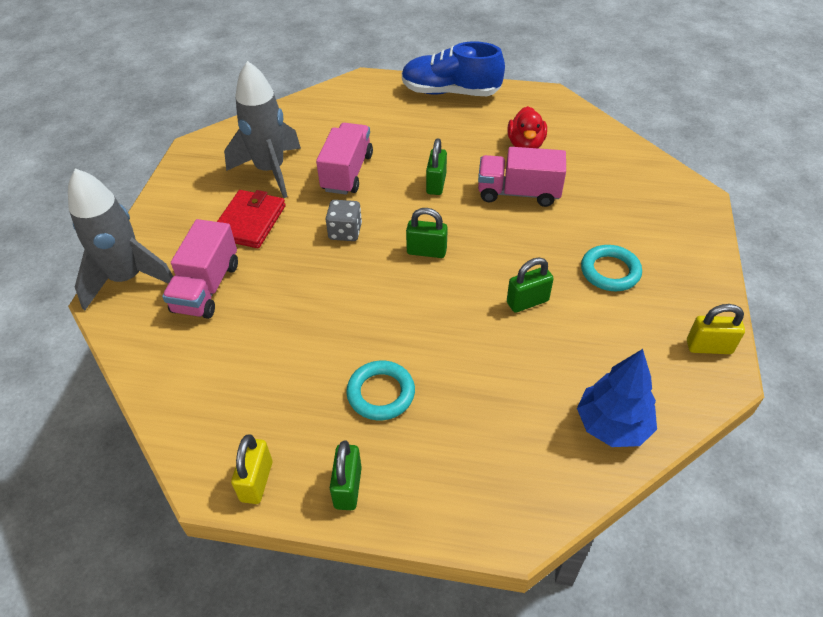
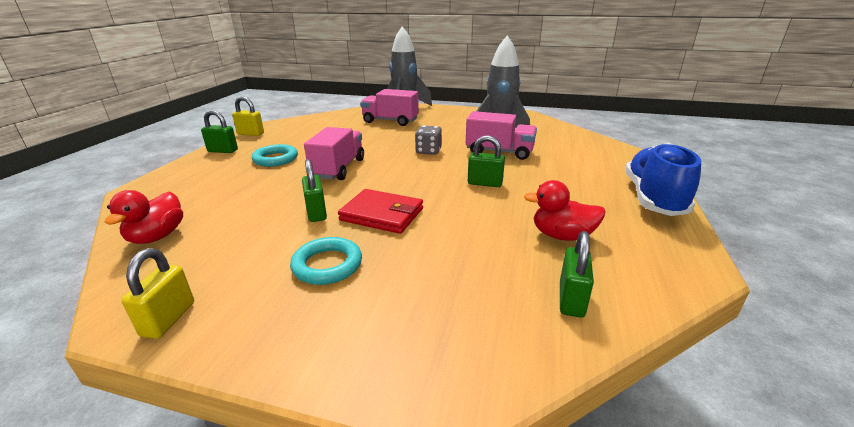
camera: 95 degrees right, 20 degrees down
(250, 222) = (445, 128): red wallet -> red wallet (382, 214)
(426, 251) = (397, 176): green padlock -> green padlock (571, 300)
(518, 193) = (470, 223): pink truck -> pink truck (338, 169)
(612, 425) = (157, 236): blue tree -> red duck

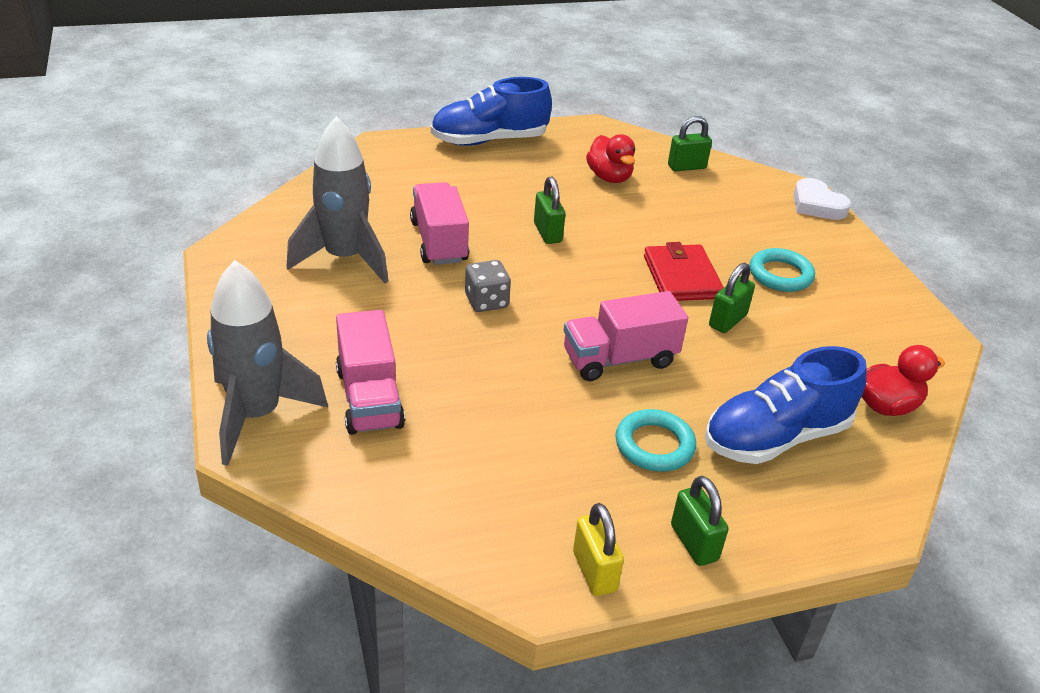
camera: 125 degrees left, 10 degrees up
(168, 319) = (912, 317): yellow padlock -> none
(221, 188) = (776, 437): none -> blue shoe
(410, 385) = (817, 205): none -> white heart

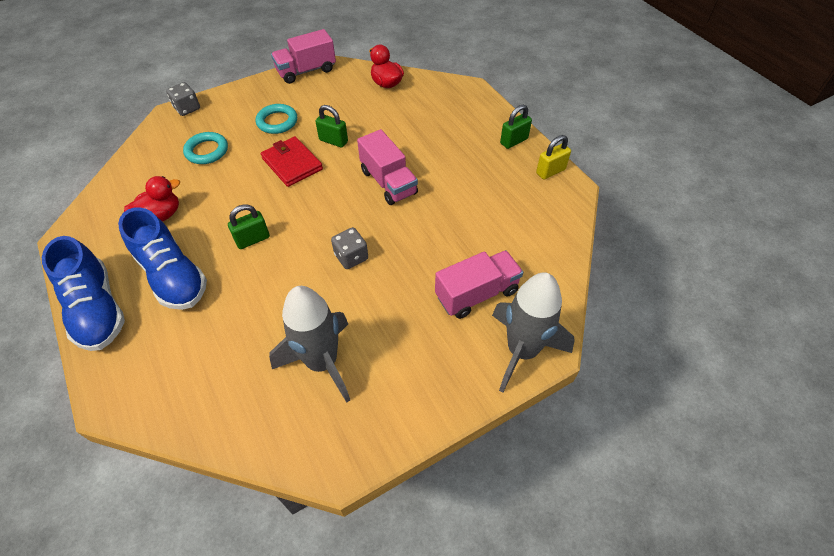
camera: 100 degrees left, 15 degrees up
(439, 242) = (281, 304): pink truck -> pink truck (306, 71)
(654, 445) = (455, 160): turquoise ring -> turquoise ring (207, 151)
(682, 277) = (292, 164): red wallet -> red wallet turned 75 degrees clockwise
(686, 167) = (138, 174): green padlock -> none
(776, 437) = (427, 118): blue shoe -> blue shoe (173, 276)
(817, 205) = (187, 108): white heart -> grey dice

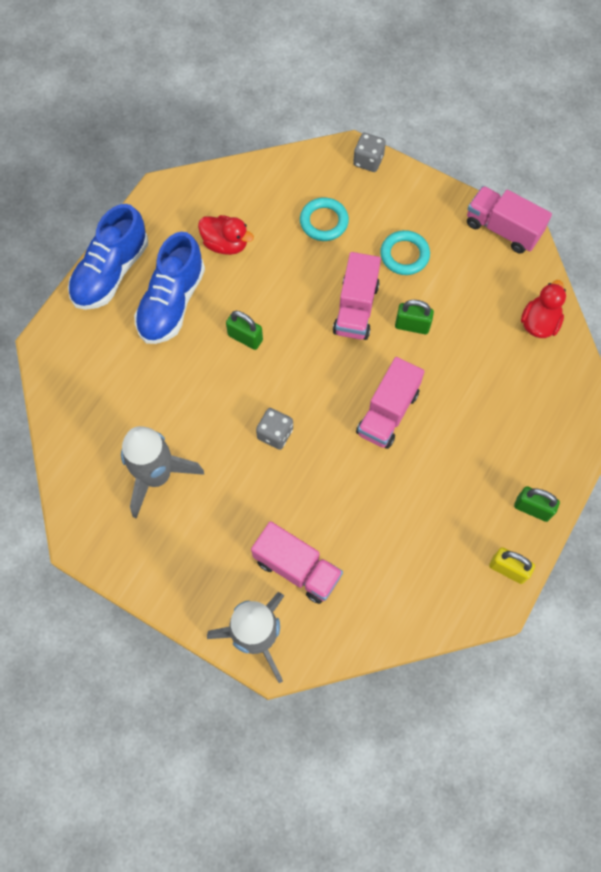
camera: 60 degrees right, 15 degrees up
(292, 164) = (356, 308): red wallet -> pink truck
(333, 141) = (412, 326): green padlock -> green padlock turned 75 degrees counterclockwise

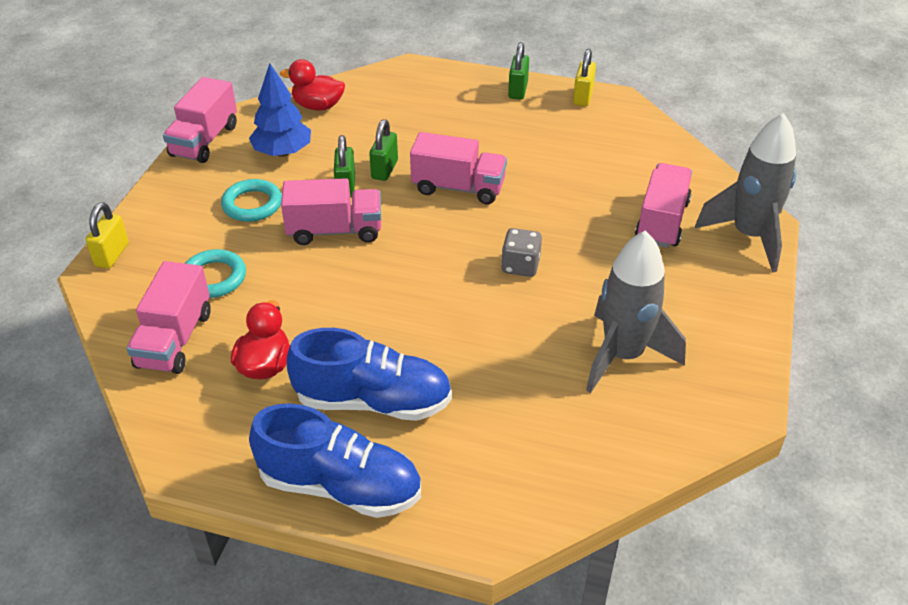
camera: 105 degrees left, 25 degrees down
(245, 338) = (404, 316): green padlock -> green padlock (384, 169)
(267, 194) = (175, 339): none -> pink truck
(368, 161) = (112, 255): grey dice -> yellow padlock
(472, 285) = (282, 152): none -> blue tree

